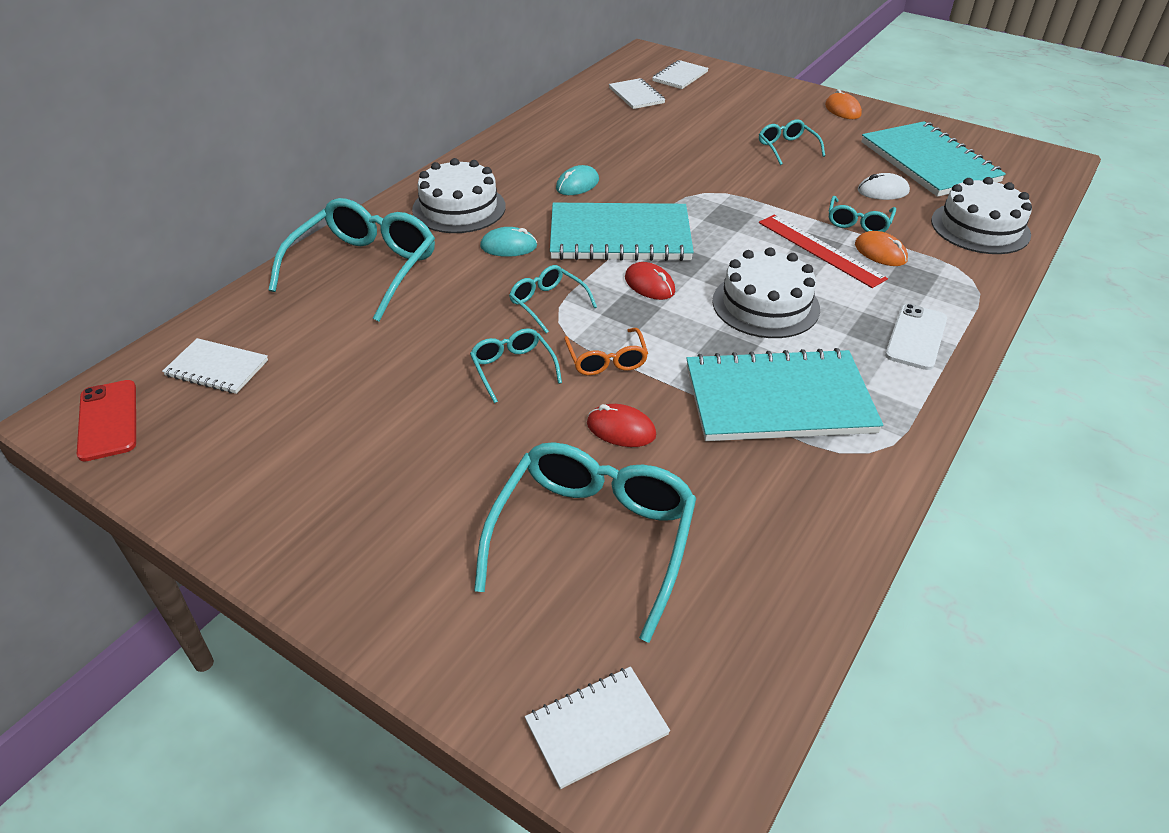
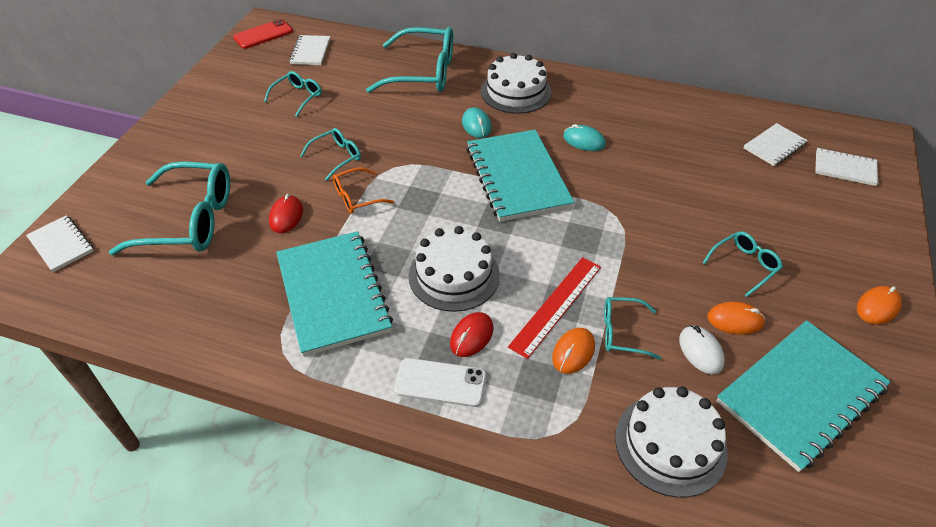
camera: 75 degrees right, 5 degrees up
(548, 304) = (413, 158): turquoise glasses -> turquoise glasses (297, 97)
(649, 285) = (456, 204): red mouse -> red mouse (471, 336)
(850, 168) = (735, 320): none -> orange mouse

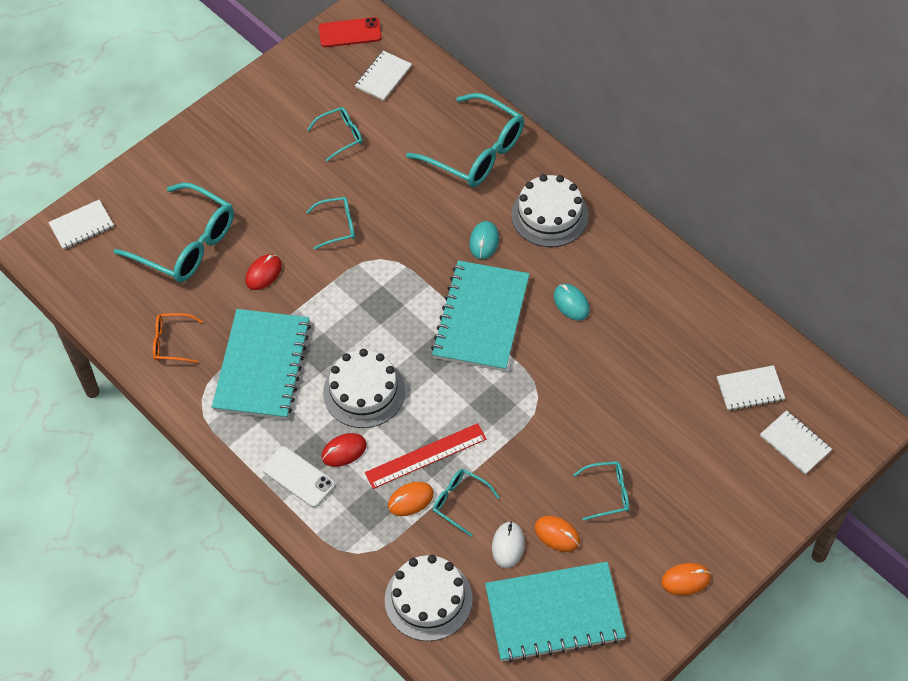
camera: 30 degrees right, 10 degrees up
(61, 245) = (81, 226): white notebook -> white notebook turned 75 degrees clockwise
(357, 197) = (331, 278): orange glasses -> orange glasses (172, 342)

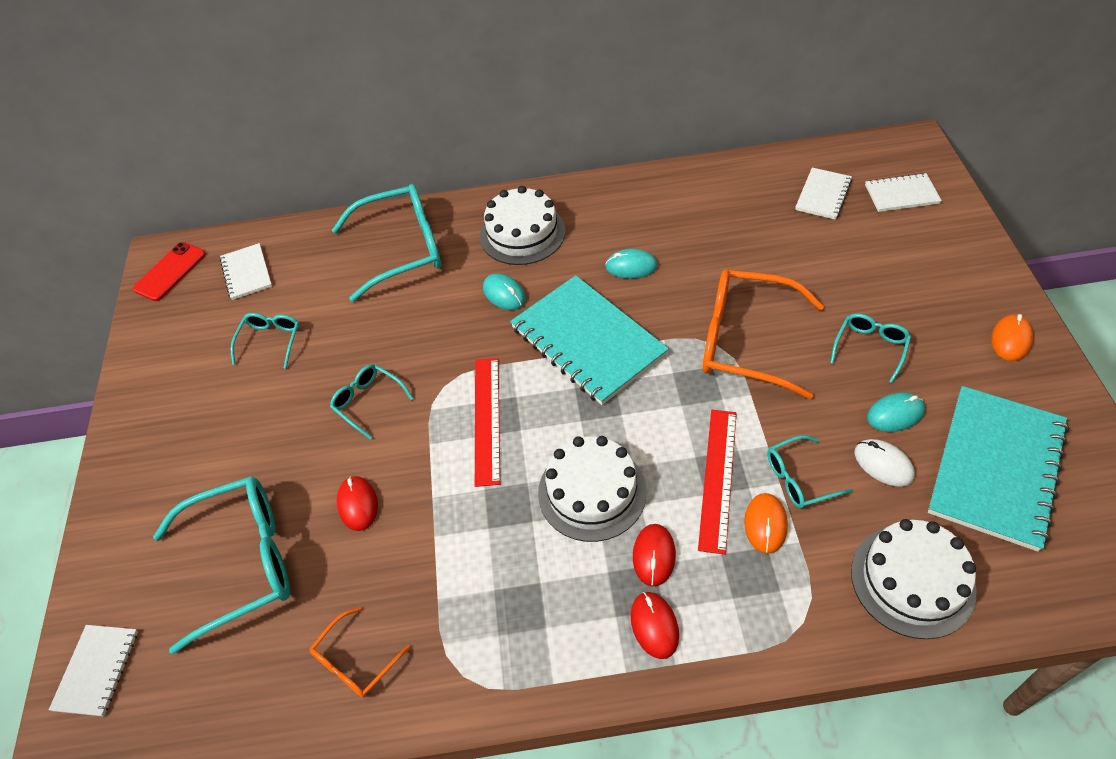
camera: 50 degrees left, 5 degrees down
(262, 366) = (474, 577): turquoise notebook -> none
(298, 477) = (654, 625): white phone -> red mouse
(337, 226) = (368, 402): turquoise glasses -> turquoise glasses turned 75 degrees counterclockwise
(374, 300) = (486, 419): none -> red ruler
(555, 414) = (747, 341): none -> orange glasses
(557, 535) = (895, 414): orange mouse -> turquoise mouse

